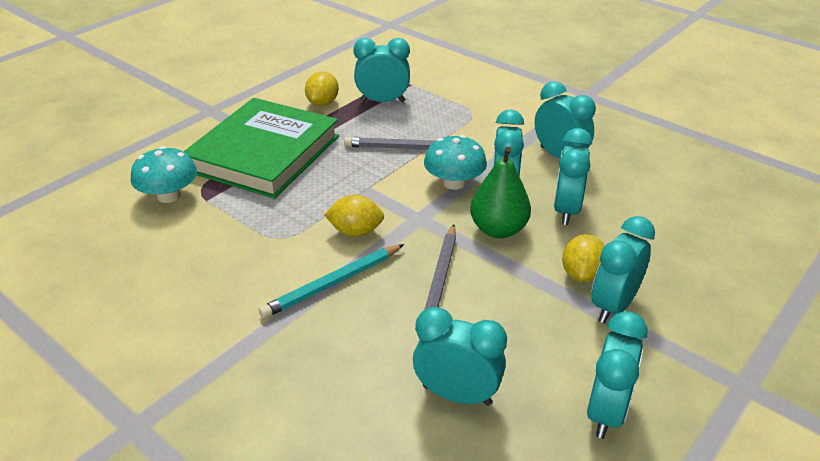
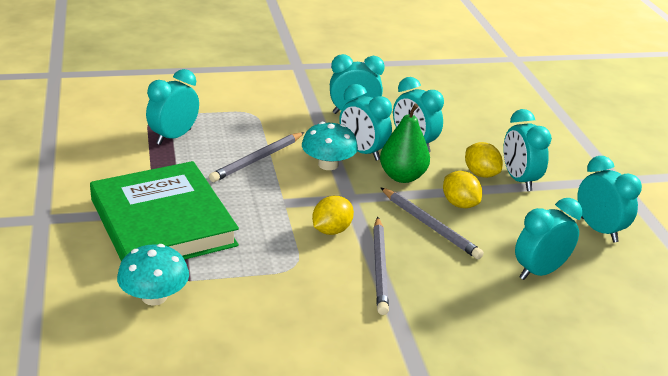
camera: 55 degrees left, 5 degrees down
(323, 103) = (129, 162): yellow lemon -> yellow lemon (459, 204)
(332, 284) = (380, 267): turquoise pencil -> grey pencil

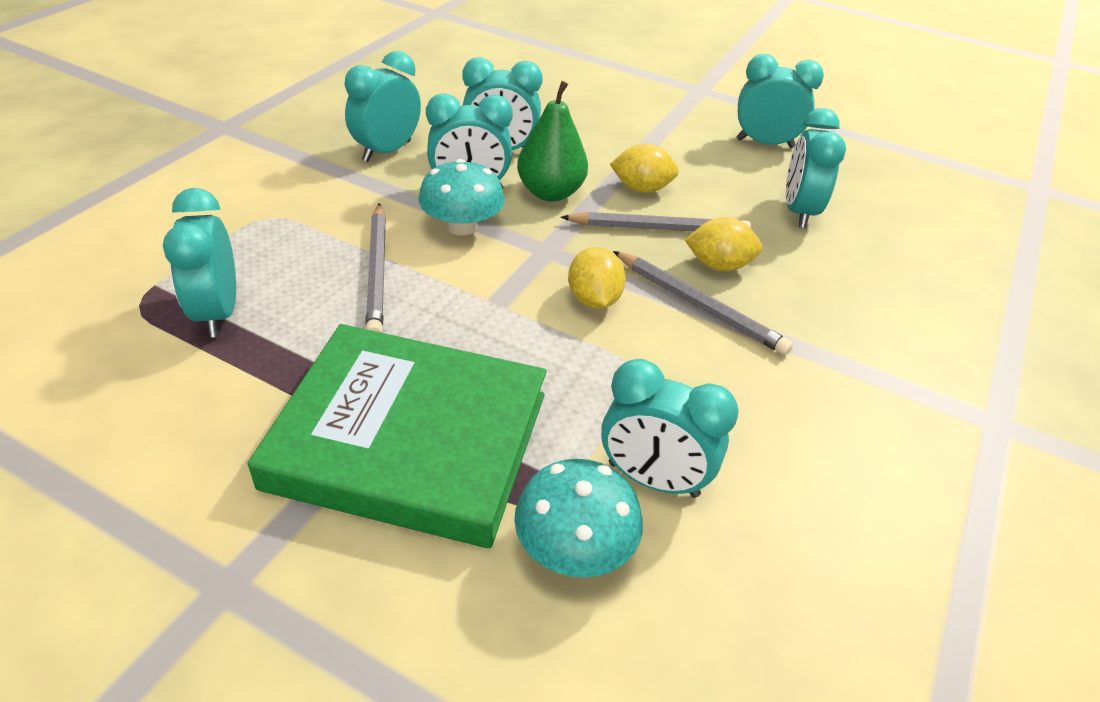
camera: 50 degrees left, 10 degrees up
(480, 174) = (605, 146): yellow lemon -> yellow lemon (718, 265)
(519, 180) = (641, 133): turquoise clock -> turquoise clock (653, 479)

